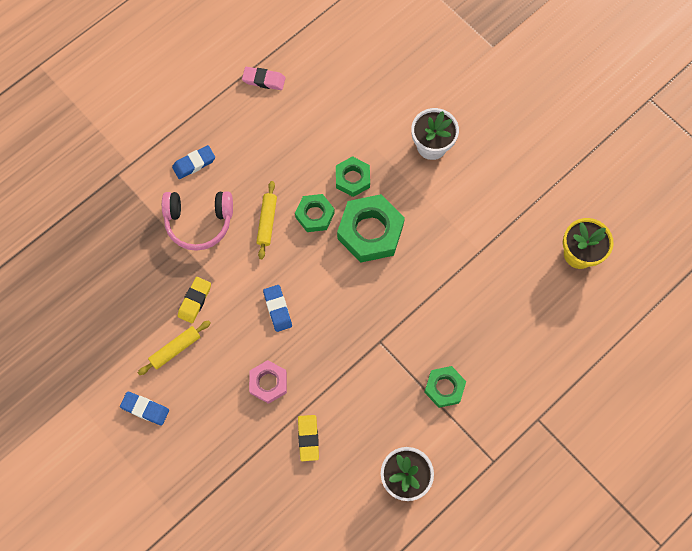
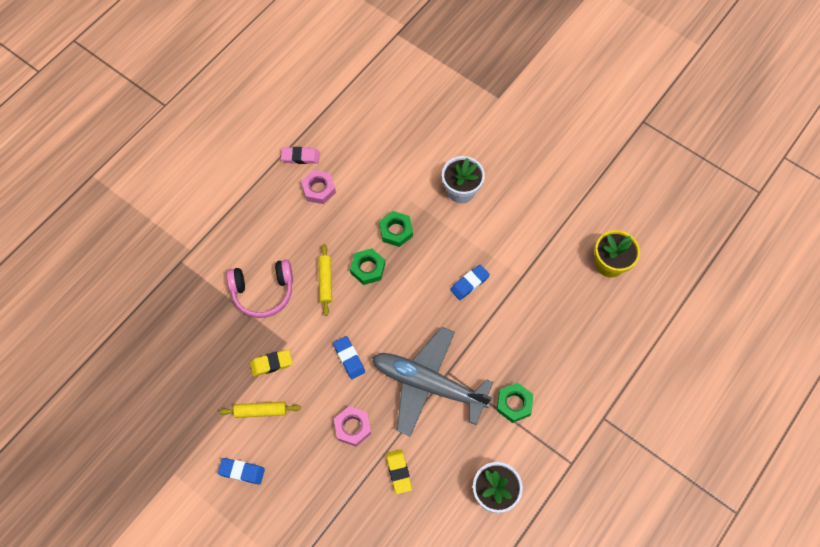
camera: 10 degrees left, 5 degrees down
(175, 349) = (261, 411): yellow rolling pin -> yellow rolling pin turned 45 degrees clockwise
(194, 164) = (250, 240): blue eraser -> blue eraser (469, 283)
(195, 301) = (271, 364): yellow eraser -> yellow eraser turned 60 degrees clockwise
(277, 119) = (318, 189): none -> pink nut
(356, 351) = (428, 384): none -> grey plane
(370, 232) = (420, 275): green nut -> none

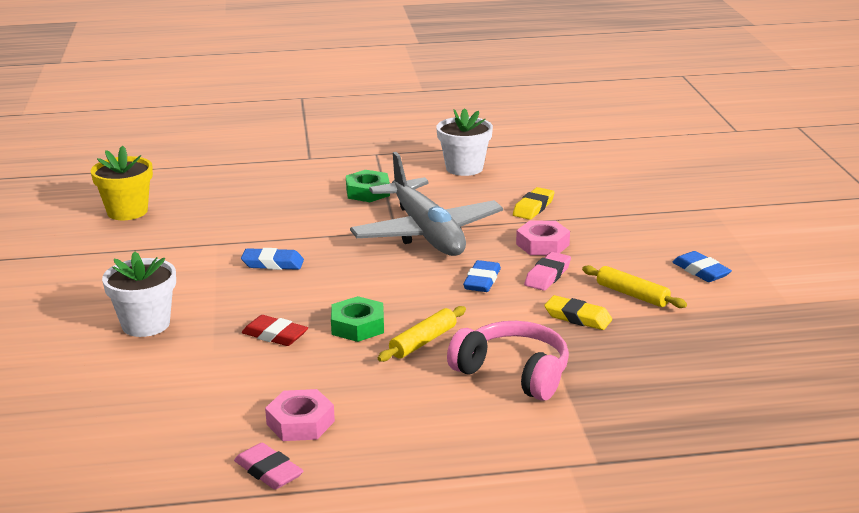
camera: 135 degrees left, 40 degrees down
(320, 393) = (547, 275): none -> pink eraser
(396, 231) = (275, 335): green nut -> red eraser

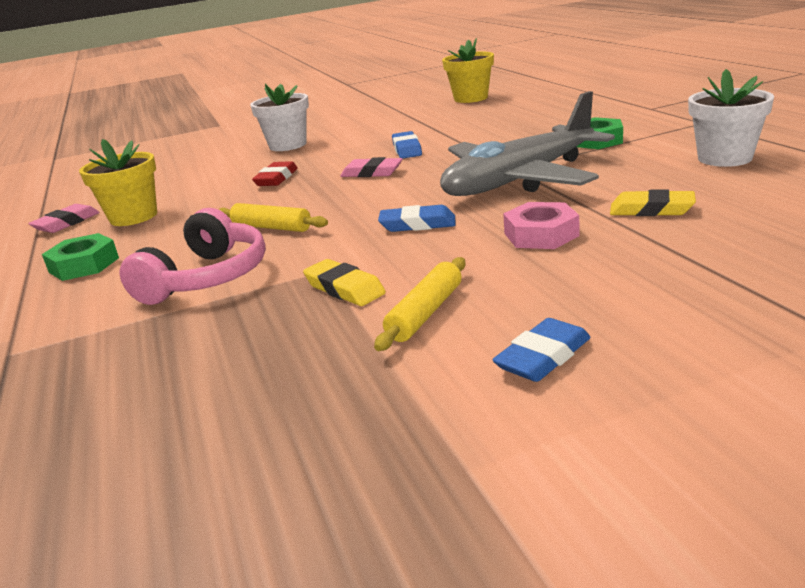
camera: 80 degrees right, 0 degrees up
(300, 423) = (133, 217): pink nut -> yellow flower pot
(357, 326) = (299, 199): green nut -> green nut (84, 265)
(547, 275) = (452, 253): pink eraser -> pink eraser (372, 173)
(578, 317) = (344, 289): yellow eraser -> yellow eraser turned 60 degrees counterclockwise

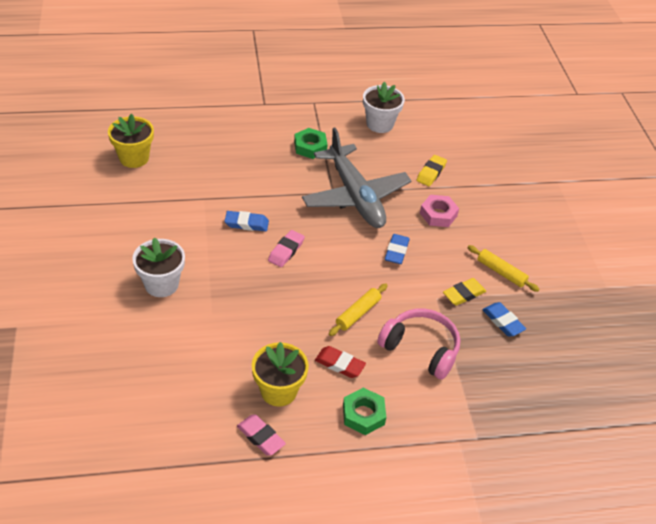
camera: 85 degrees left, 20 degrees up
(276, 179) = (254, 301): red eraser -> red eraser (339, 364)
(543, 357) = (548, 250): blue eraser -> blue eraser (503, 322)

